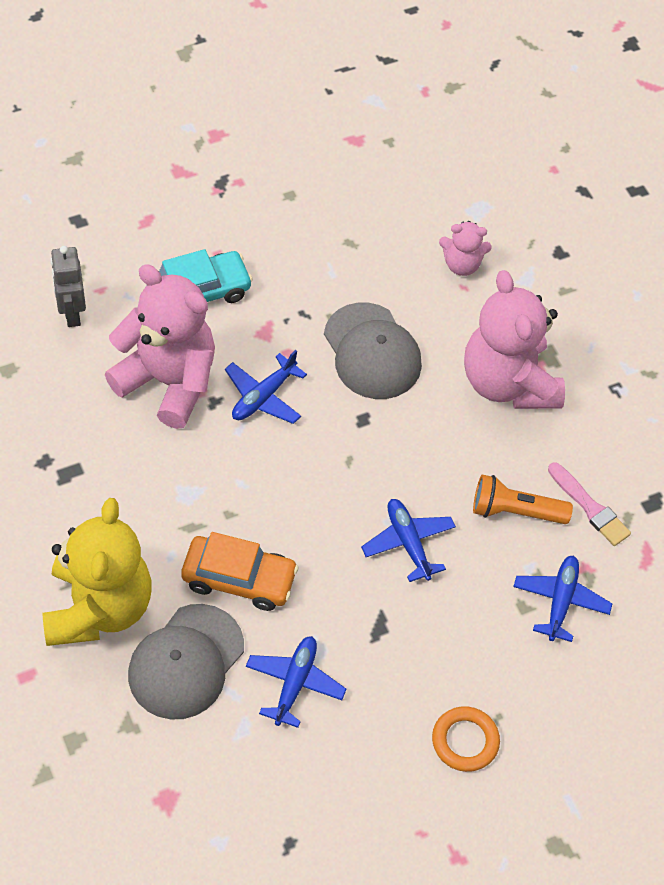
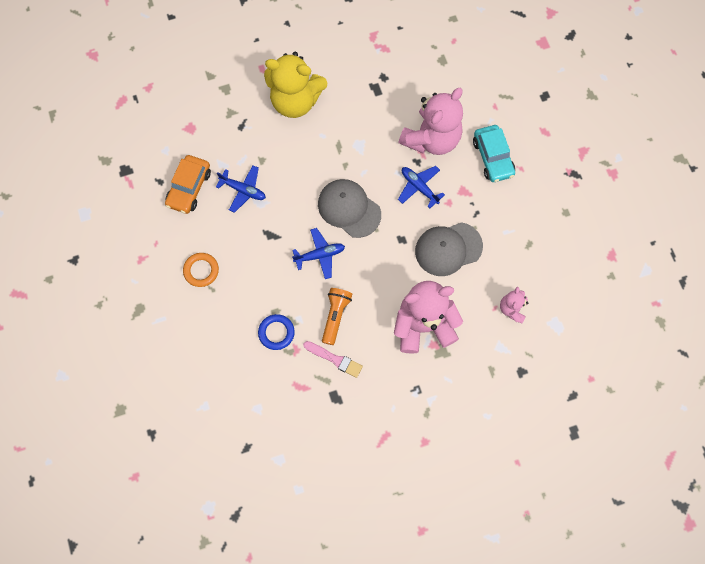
camera: 100 degrees right, 15 degrees up
(71, 313) = (479, 91): grey robot -> none
(186, 662) = (261, 140): grey cap -> grey cap (349, 208)
(239, 579) = (305, 167): orange car -> orange car (189, 188)
(560, 601) = (276, 332): blue plane -> blue ring
(590, 507) = (335, 359): pink brush -> pink brush turned 120 degrees counterclockwise

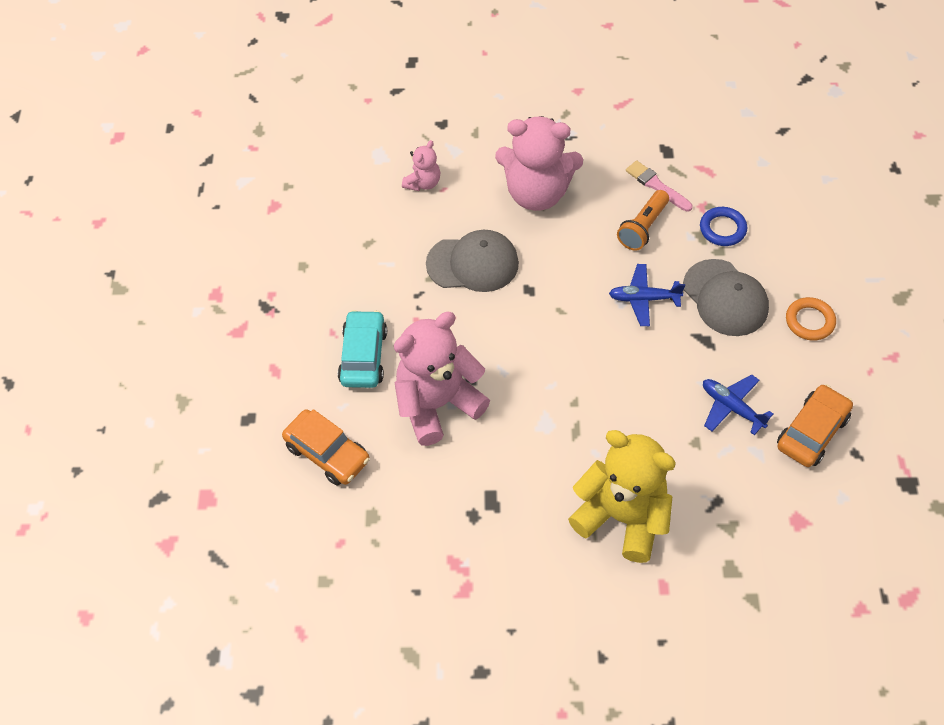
camera: 160 degrees left, 15 degrees down
(349, 208) = (587, 344): grey cap -> grey cap (725, 298)
(419, 187) = (481, 345): blue plane -> none
(485, 89) = (327, 453): none -> orange car

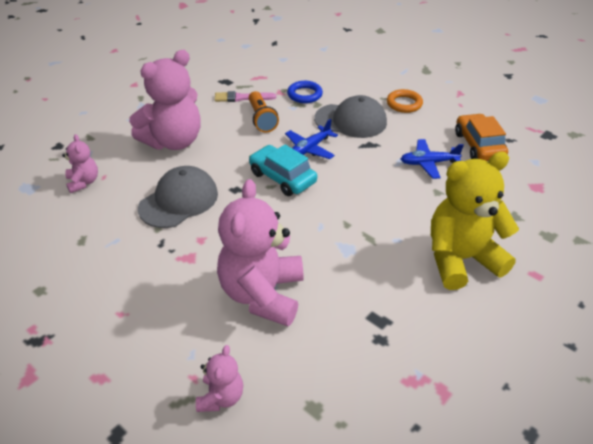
camera: 50 degrees left, 15 degrees down
(327, 453) = (221, 397): orange car -> pink teddy bear
(363, 356) = (166, 309): turquoise car -> turquoise car (282, 178)

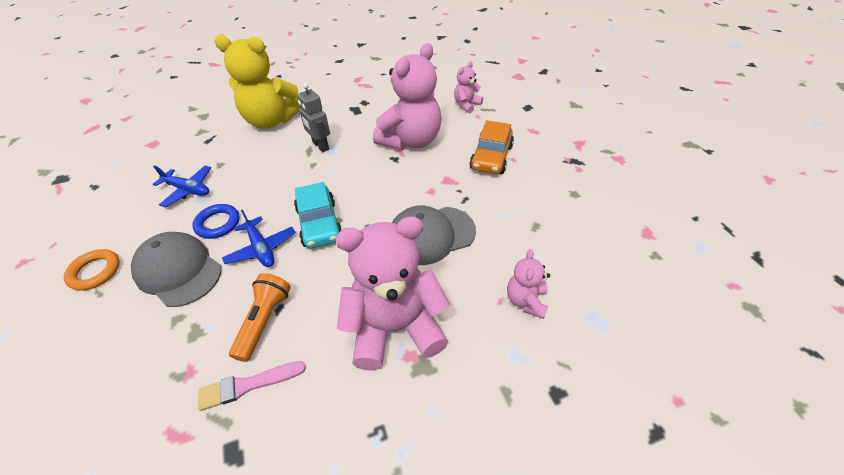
camera: 150 degrees left, 5 degrees up
(242, 98) = (248, 385): pink brush -> pink brush turned 135 degrees clockwise
(304, 95) = (168, 348): blue ring -> blue ring (218, 224)
(310, 148) = (261, 248): blue plane -> blue plane turned 75 degrees clockwise
(362, 247) = (320, 146): none -> grey robot
(478, 145) = (125, 190): orange car -> orange car (491, 157)

